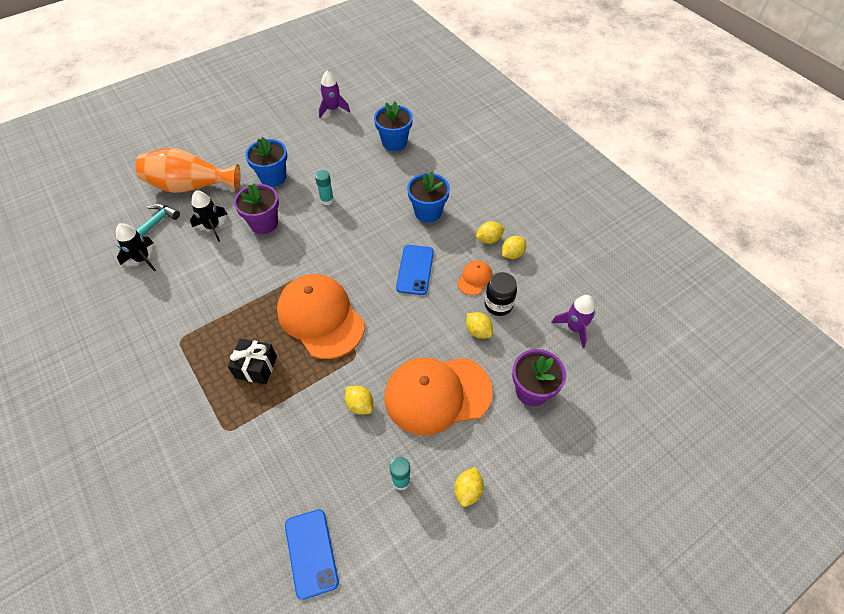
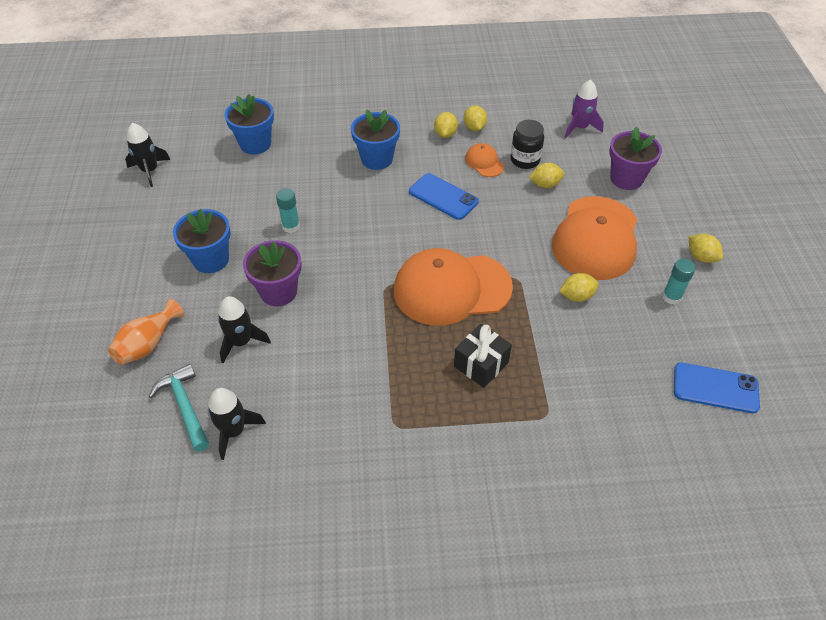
camera: 60 degrees left, 5 degrees down
(191, 186) = (148, 344): orange vase -> orange vase, size x0.59
(333, 109) = (150, 171): purple rocket -> black rocket

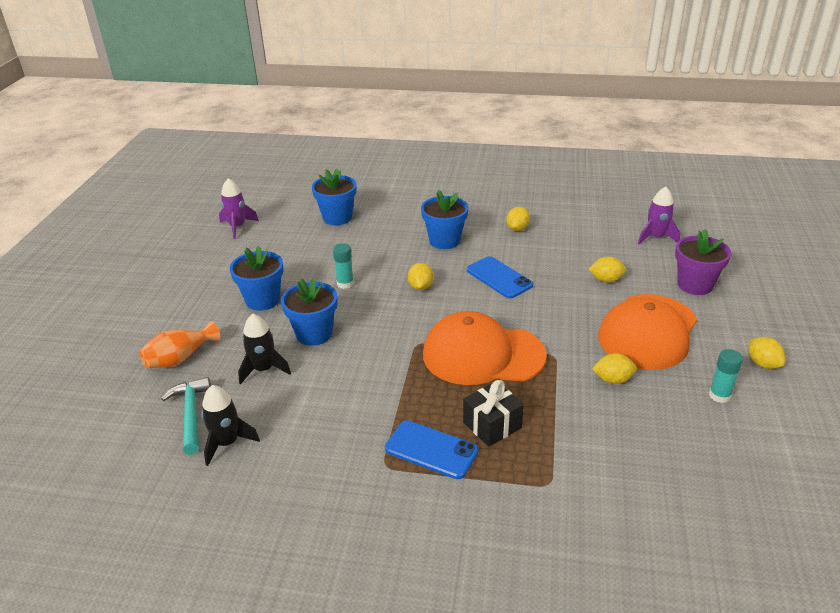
camera: 15 degrees right, 15 degrees down
(150, 171) = (237, 227): black rocket -> purple rocket
(278, 292) = (314, 334): purple flower pot -> blue flower pot
(474, 127) = (548, 226): yellow lemon -> yellow lemon (421, 287)
(484, 162) = (549, 255): orange cap -> none
(525, 160) = (591, 257): black jar -> none
(715, 388) = (751, 490): blue phone -> blue phone (431, 449)

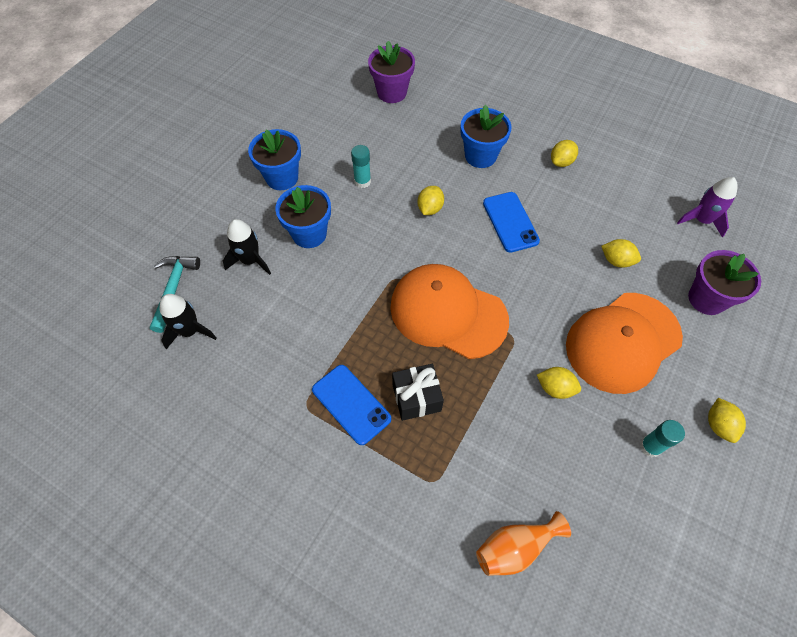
camera: 20 degrees right, 25 degrees up
(180, 358) = (188, 223): orange vase -> orange vase (515, 547)
(237, 227) = (296, 77): purple rocket -> none
(337, 217) = (392, 92): blue flower pot -> purple flower pot

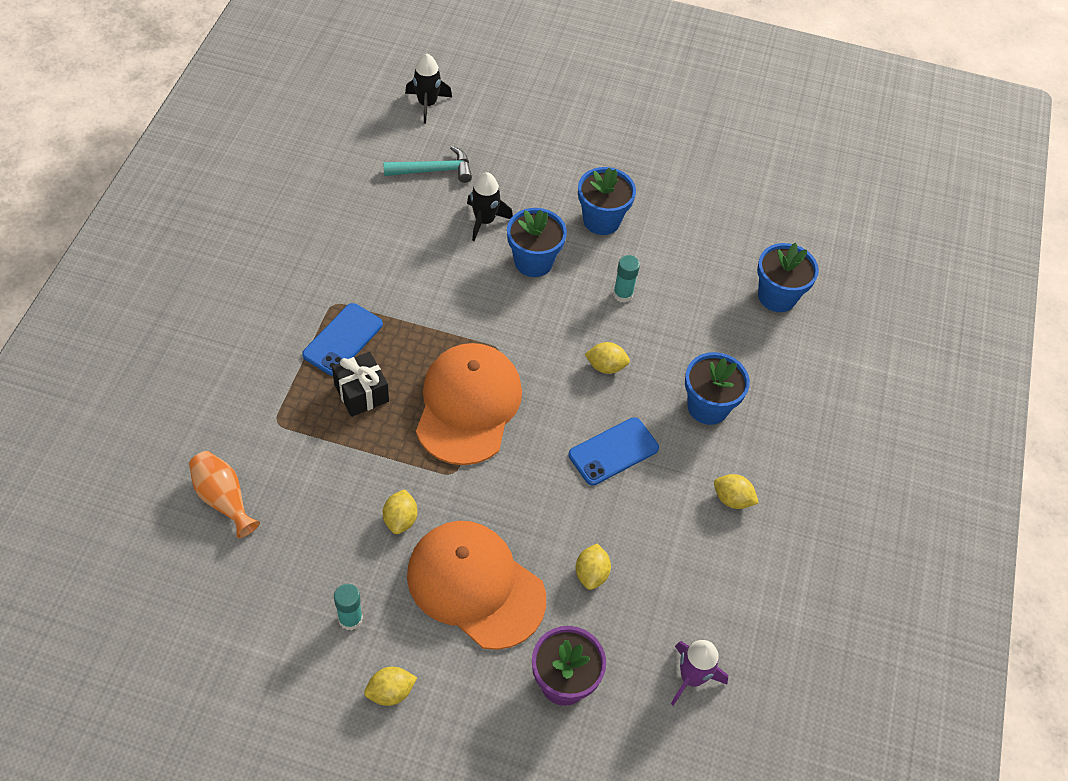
camera: 70 degrees right, 5 degrees down
(190, 331) = (391, 196): black rocket -> black rocket (427, 104)
(392, 92) = (777, 296): purple flower pot -> blue flower pot

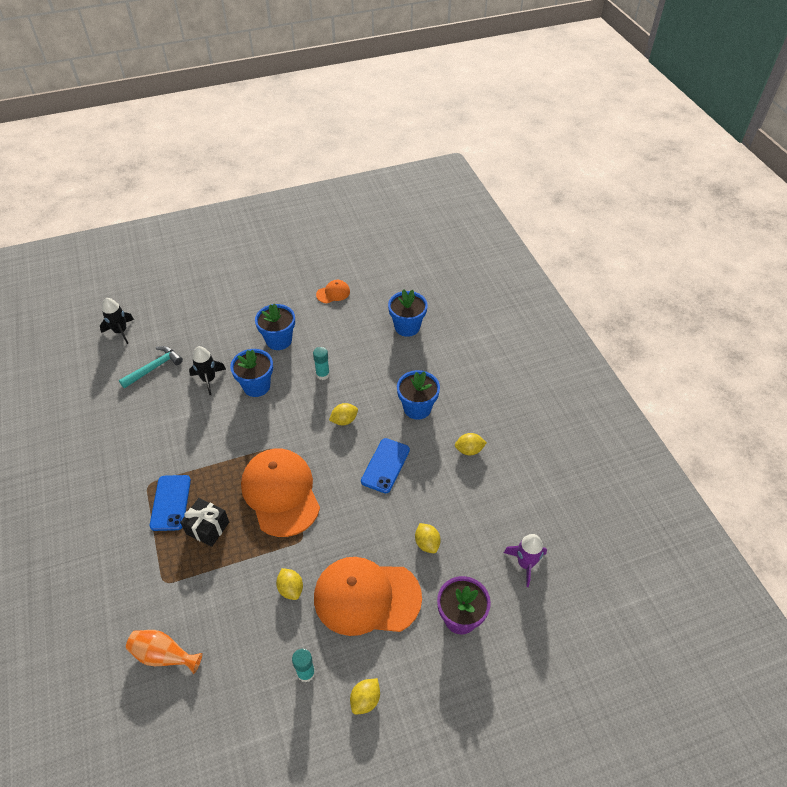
camera: 30 degrees left, 5 degrees down
(715, 198) = (333, 293): none -> orange cap

